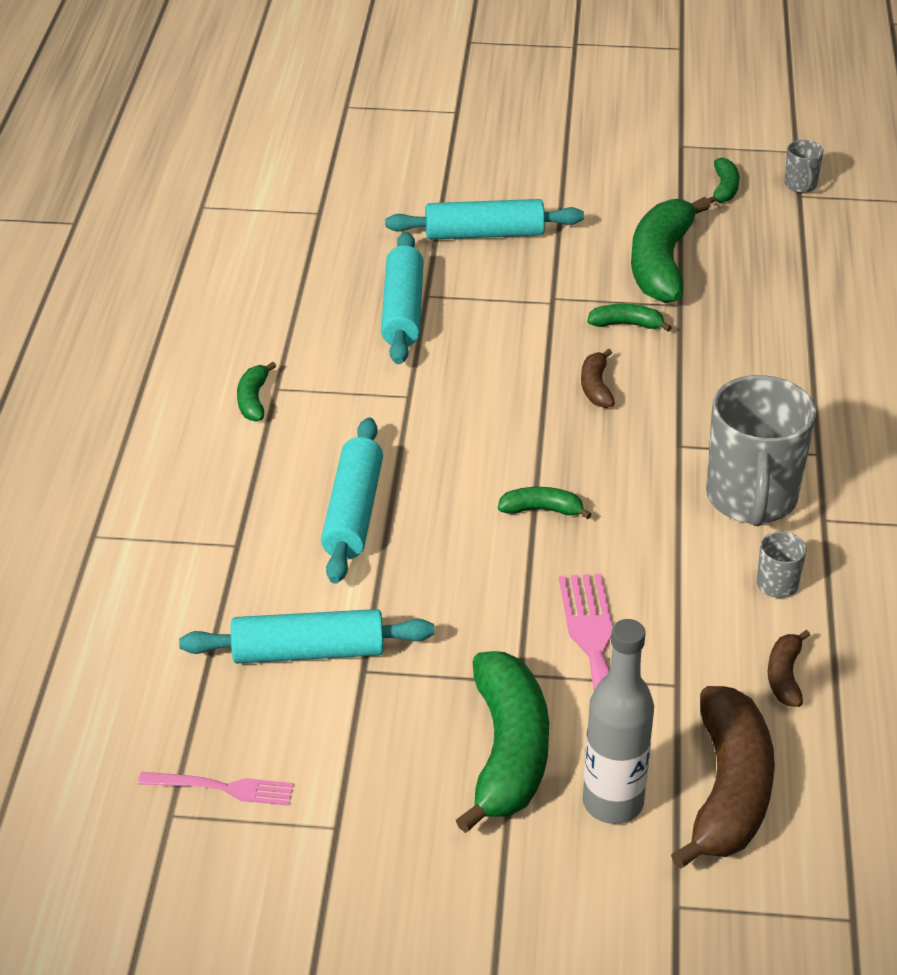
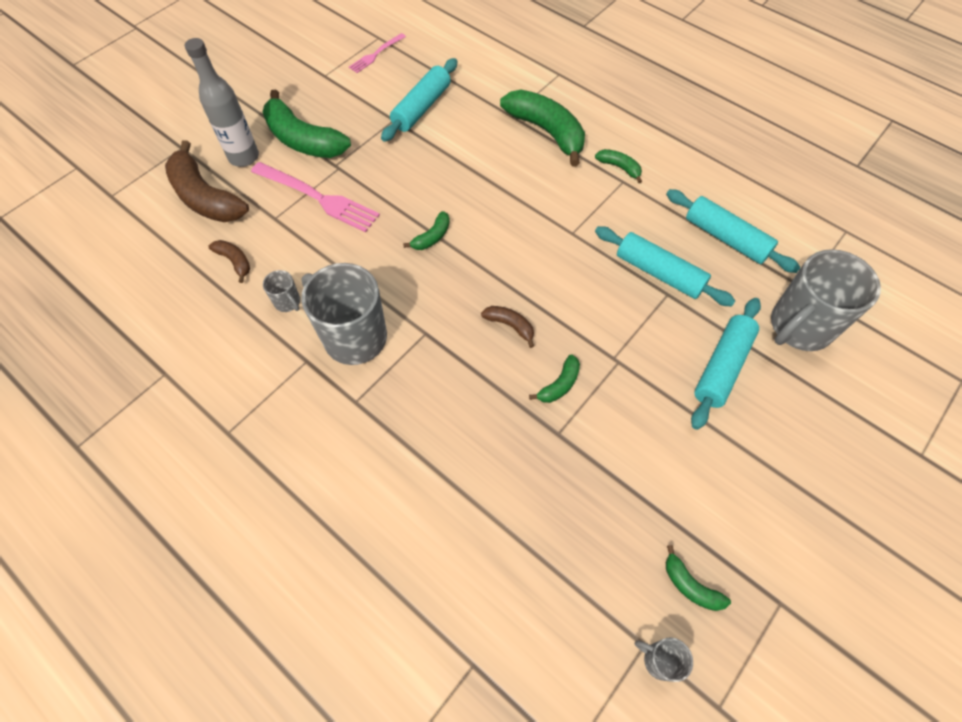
camera: 125 degrees right, 20 degrees up
(353, 512) = (497, 164): turquoise rolling pin -> turquoise rolling pin (726, 238)
(379, 203) = (799, 327): none -> grey mug
(661, 264) = (614, 456): green banana -> green banana (546, 131)

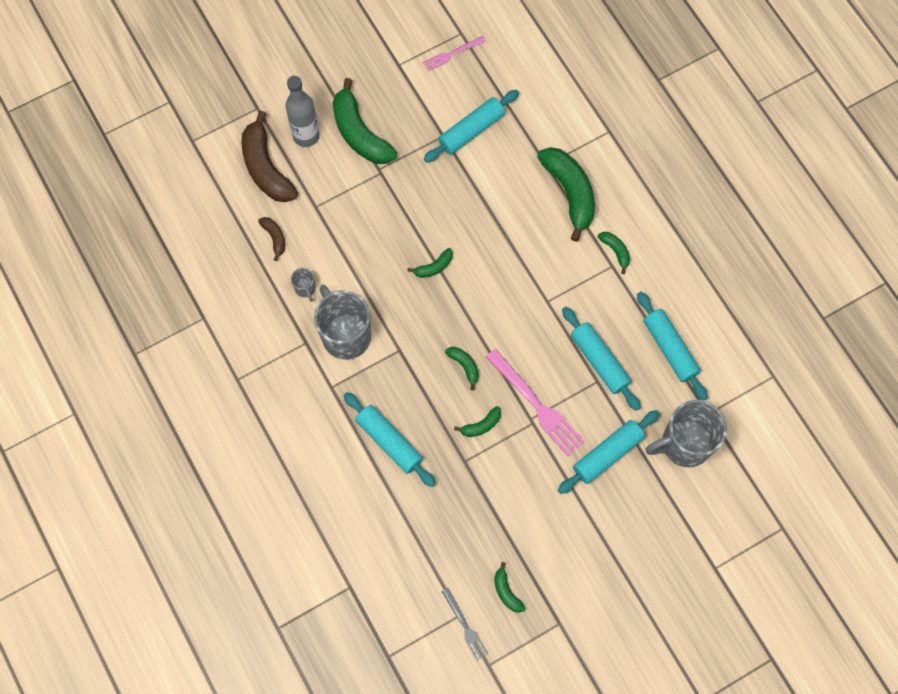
camera: 20 degrees right, 10 degrees up
(318, 198) = (355, 198): pink fork -> pink fork (536, 405)
(453, 442) = (389, 441): none -> turquoise rolling pin
(510, 326) = (464, 366): brown banana -> green banana
(659, 660) = (465, 626): grey mug -> grey fork

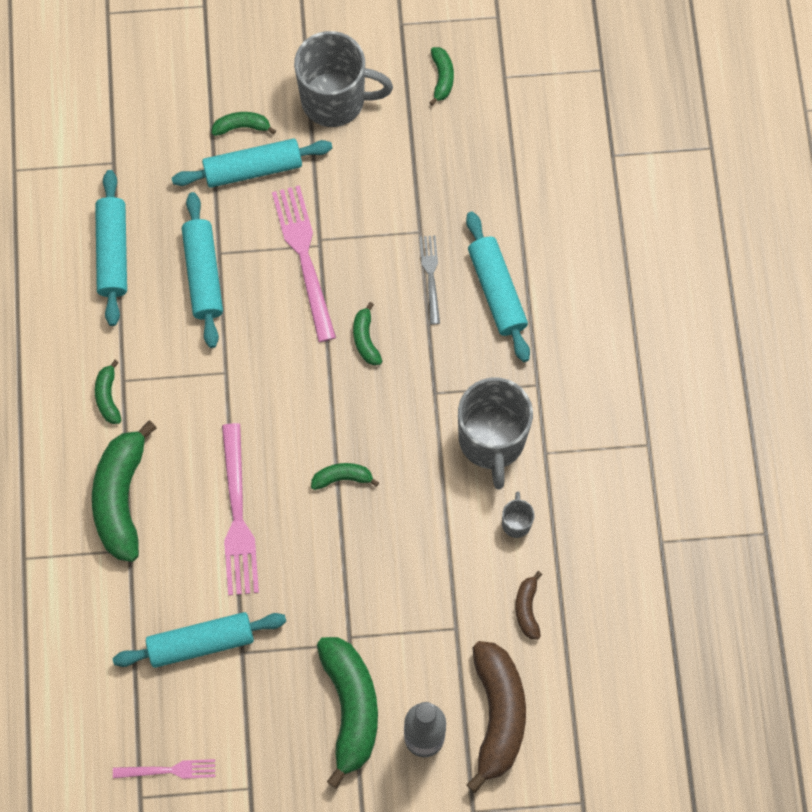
camera: 155 degrees left, 0 degrees up
(465, 626) = (504, 63): grey fork -> grey fork (430, 276)
(481, 425) = (380, 262): green banana -> green banana (242, 127)
(489, 213) = (237, 516): none -> pink fork
(684, 443) = (160, 142): grey mug -> grey mug (335, 100)

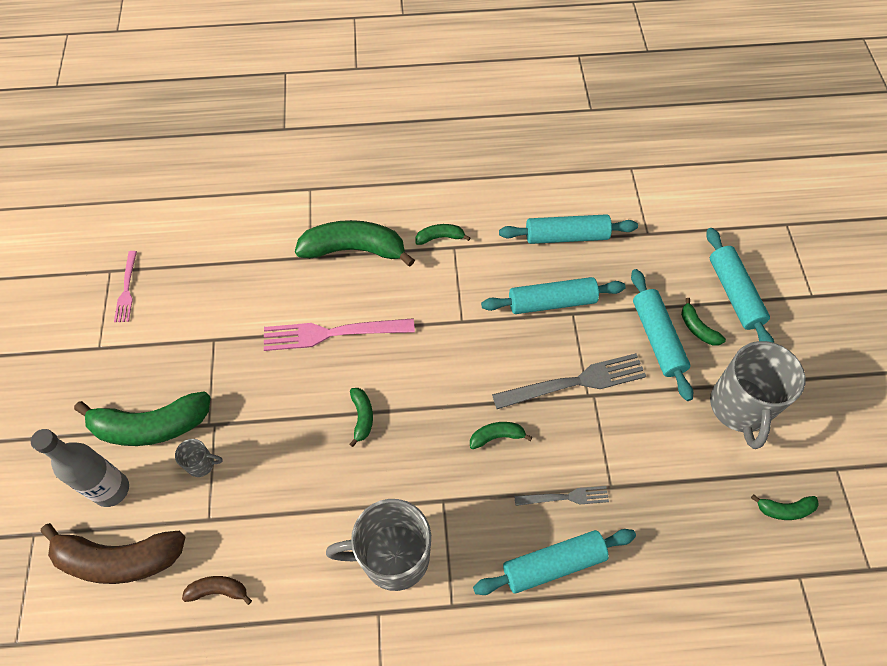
camera: 90 degrees right, 10 degrees down
(201, 643) = (226, 309): turquoise rolling pin -> turquoise rolling pin (734, 293)
(242, 127) = (697, 328): green banana -> green banana turned 150 degrees clockwise
(304, 257) = (575, 382): pink fork -> grey fork
(516, 522) = (307, 580): grey mug -> grey mug (201, 464)

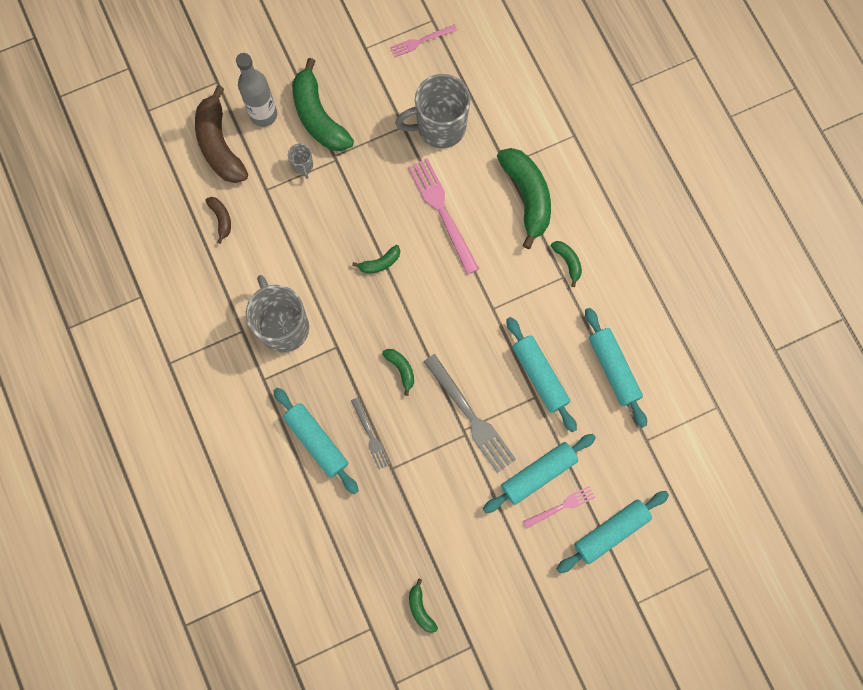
camera: 70 degrees right, 15 degrees up
(697, 328) = (561, 506): green banana -> pink fork
(739, 407) = (498, 557): grey mug -> grey mug (439, 127)

